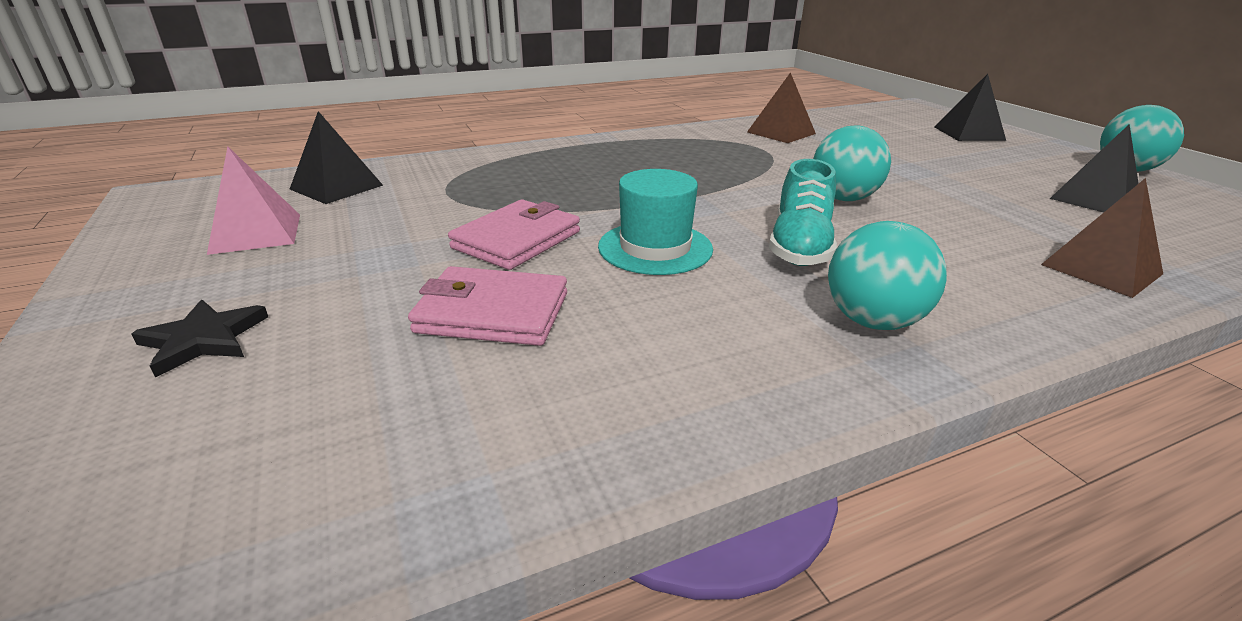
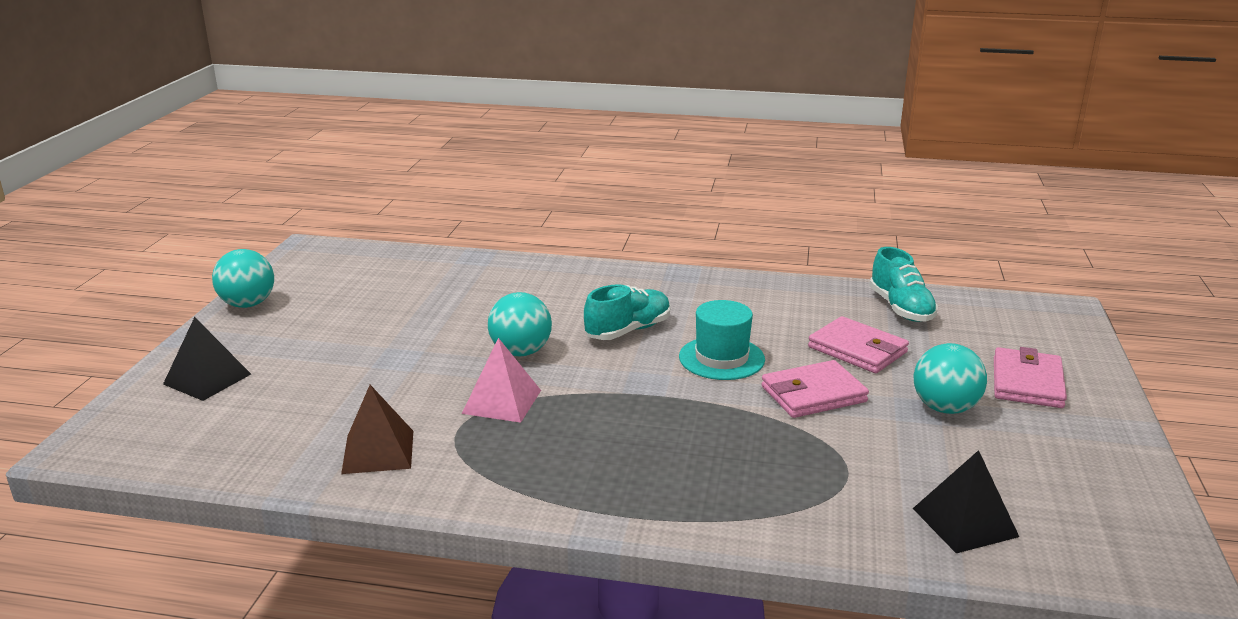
camera: 145 degrees left, 5 degrees down
(204, 339) = (1027, 382): black star -> pink wallet
(256, 233) = (1030, 470): pink pyramid -> pink pyramid (502, 401)
(445, 445) = (901, 308): none -> turquoise shoe
(872, 321) = (665, 290): turquoise ball -> turquoise ball (945, 408)
(1095, 199) = (359, 296): black pyramid -> none
(1101, 269) = (496, 272): brown pyramid -> none

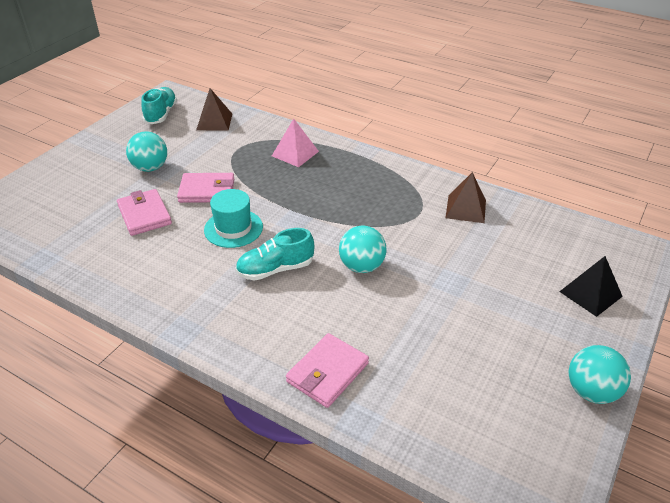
camera: 160 degrees left, 15 degrees up
(502, 401) = (388, 226): pink pyramid -> pink pyramid (295, 153)
(901, 308) = (68, 243): turquoise shoe -> turquoise shoe (161, 114)
(965, 522) = (214, 121): black pyramid -> brown pyramid
(1027, 382) = (86, 172): pink wallet -> pink wallet (327, 372)

